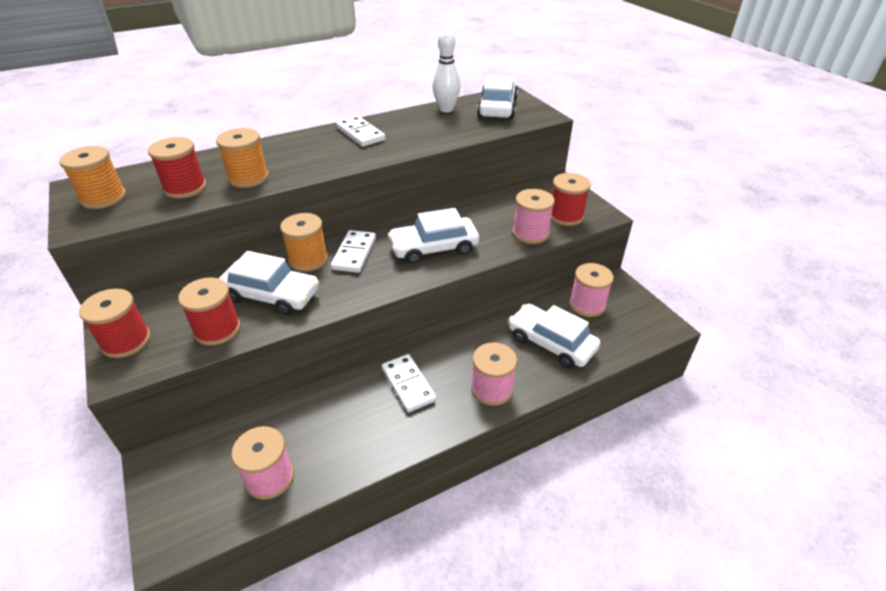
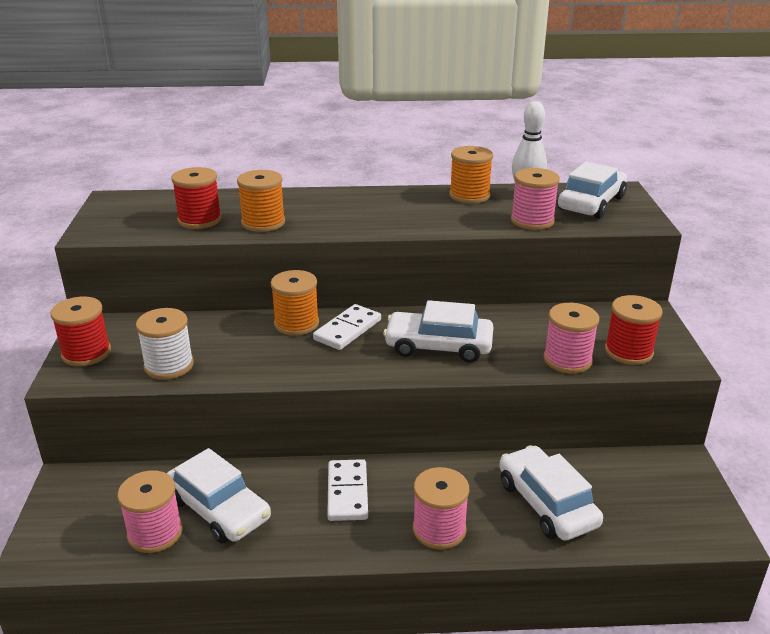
camera: 25 degrees right, 10 degrees down
(103, 198) = (125, 214): orange spool -> orange spool (469, 195)
(217, 329) = (169, 366): red spool -> white spool
(271, 295) = (238, 348): white car -> white car (218, 509)
(360, 134) = (408, 202): white domino -> none
(587, 305) = (624, 474): pink spool -> pink spool (532, 221)

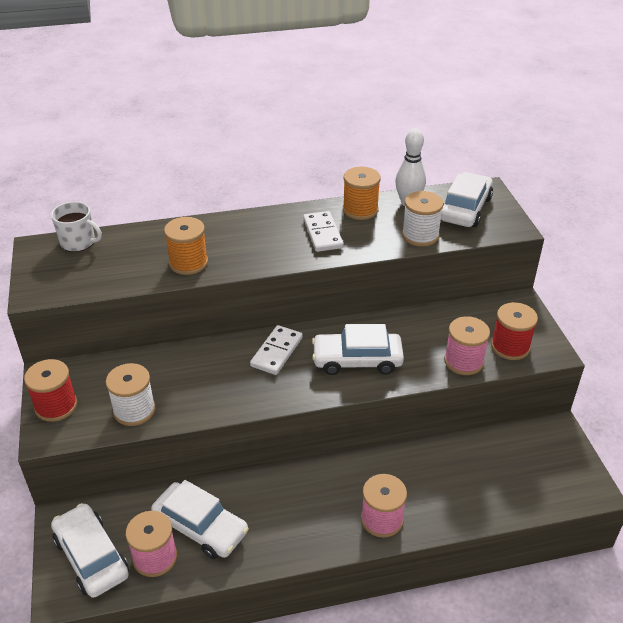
camera: 10 degrees left, 10 degrees up
(155, 198) = (78, 242): none -> white mug
(199, 220) = (129, 265): red spool -> none
(296, 324) = (231, 350): orange spool -> none
(347, 492) = (302, 496): white domino -> white domino (323, 234)
(532, 221) = (420, 235): pink spool -> white spool
(547, 503) = (460, 483): white car -> white car (92, 557)

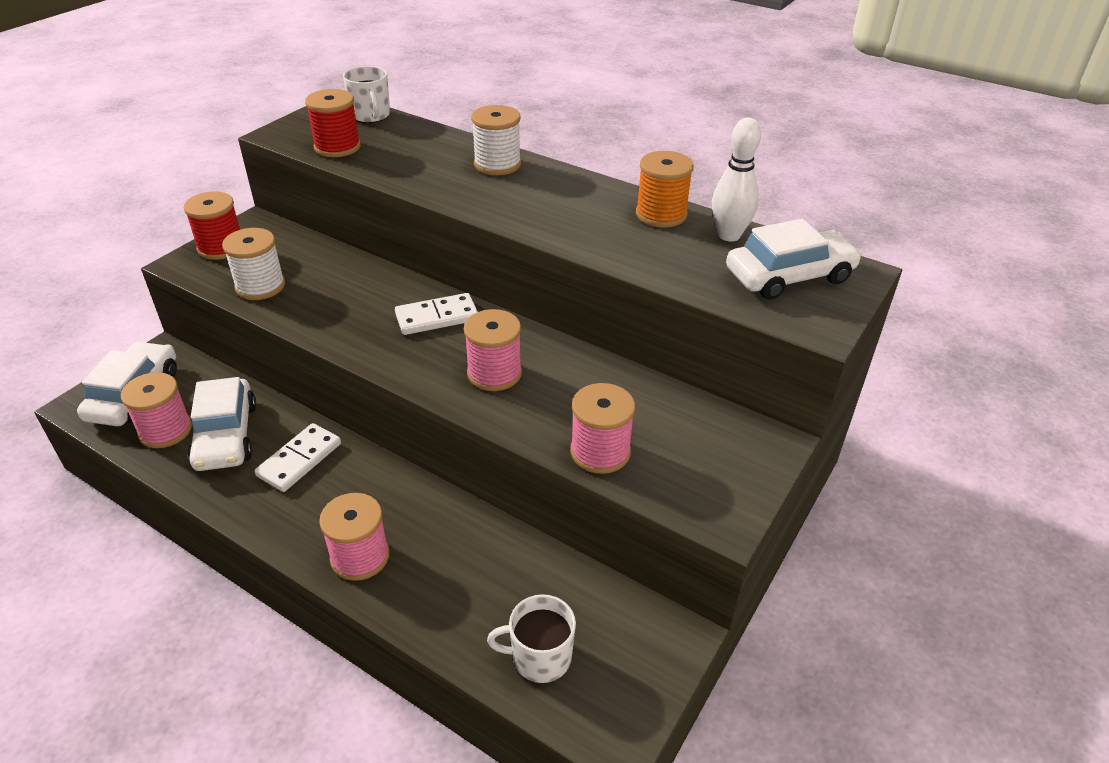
camera: 45 degrees right, 0 degrees up
(188, 263) = (420, 173): orange spool -> none
(323, 234) = (582, 214): white domino -> white domino (299, 460)
(357, 360) = (494, 373): white car -> pink spool
(420, 235) = (683, 271): white spool -> white spool (497, 164)
(510, 347) = (680, 477): red spool -> red spool (337, 147)
(523, 487) = (540, 657): none -> white mug

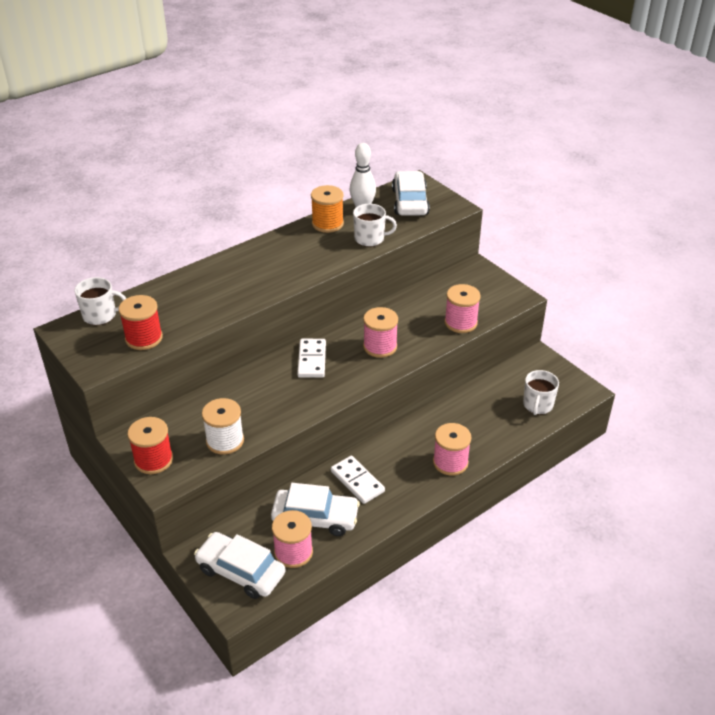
camera: 70 degrees left, 0 degrees up
(497, 164) = (224, 270): white spool -> none
(650, 257) = (370, 239): none -> white mug

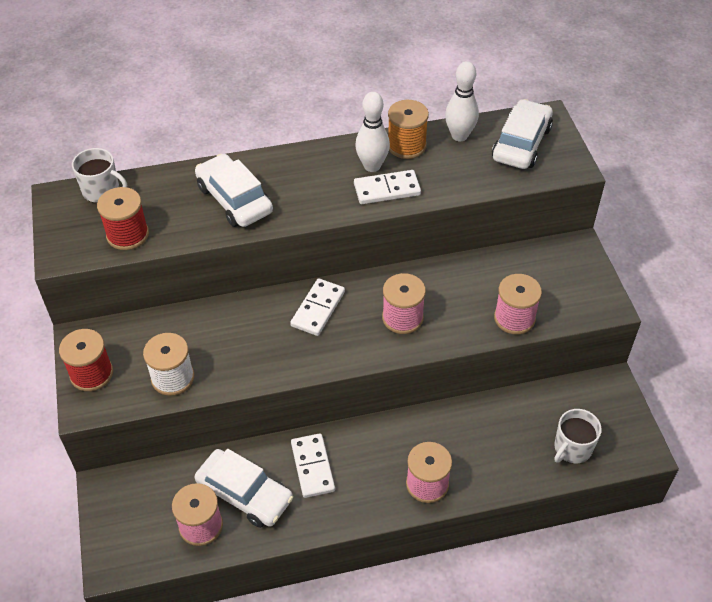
camera: 25 degrees right, 10 degrees up
(241, 571) = (138, 526): white car -> white car (234, 199)
(310, 243) = (372, 166): none -> white bowling pin
(332, 254) = (387, 190): none -> white domino
(370, 239) = (443, 181): white mug -> none

